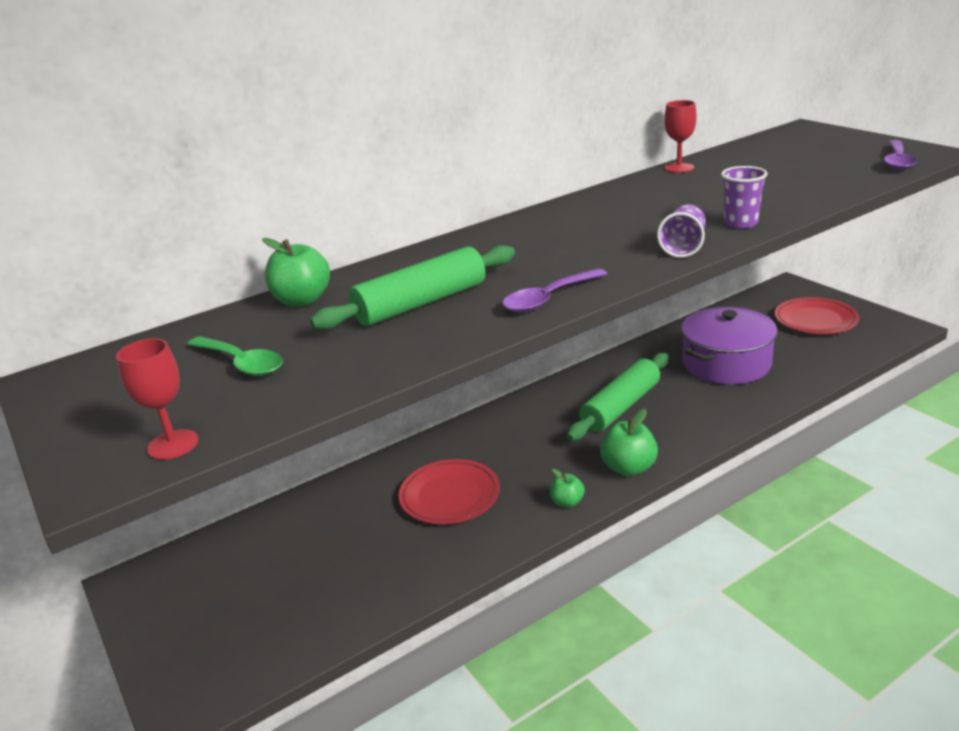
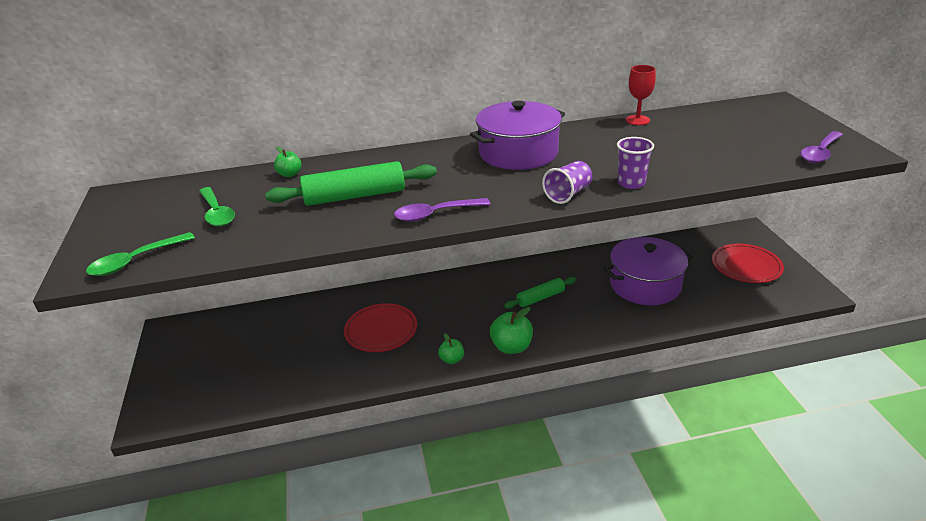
camera: 20 degrees right, 5 degrees up
(173, 445) = (136, 261): red goblet -> green spoon
(302, 300) = (290, 174): green apple -> green apple, size x0.59
(579, 221) = (518, 153): none -> purple pot
(620, 407) = (540, 298): green rolling pin -> green rolling pin, size x0.61

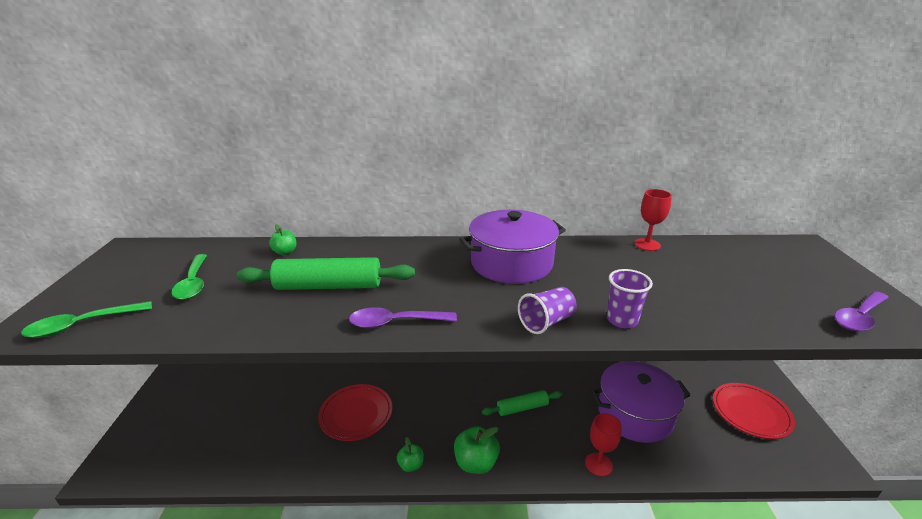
camera: 10 degrees right, 5 degrees down
(621, 328) = (598, 464): none -> red goblet

